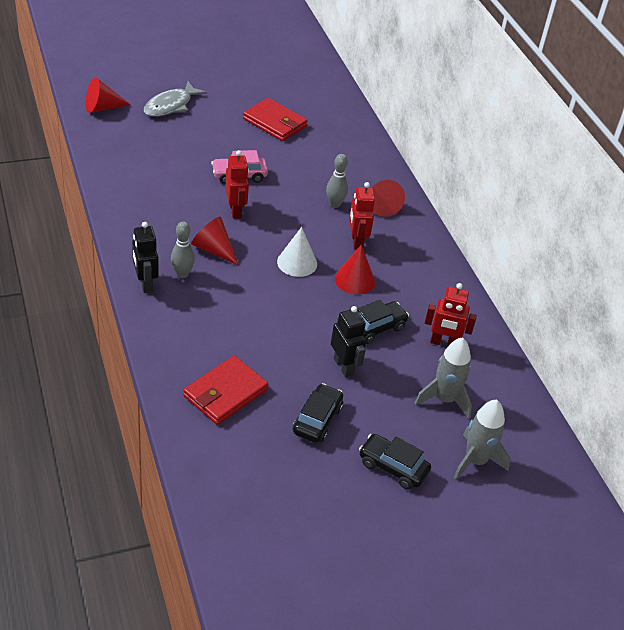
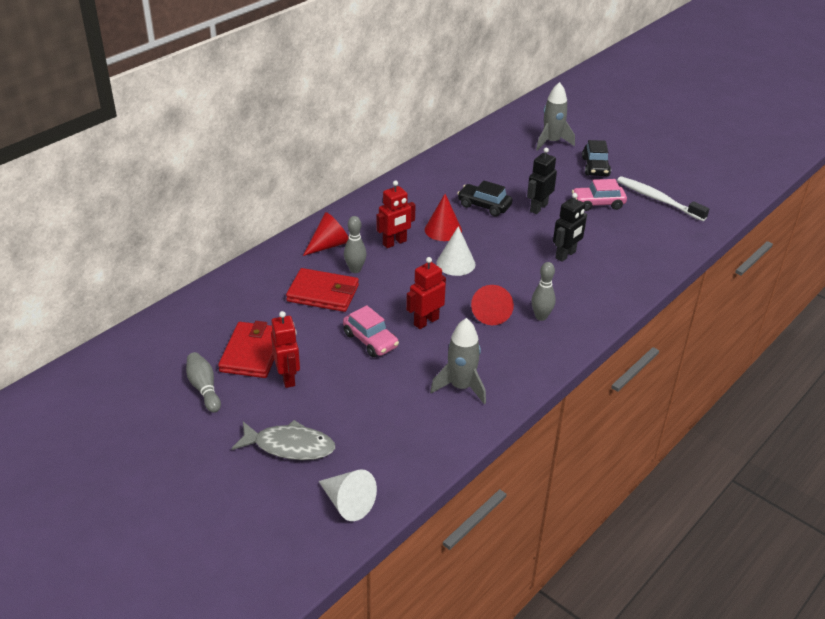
camera: 115 degrees left, 5 degrees down
(102, 108) = (347, 503): red cone -> white cone
(145, 284) = (576, 331): black robot -> black robot (566, 255)
(225, 393) = (627, 247): red wallet -> red wallet (323, 293)
(256, 94) = (204, 388): none -> grey bowling pin
(286, 481) = (658, 200): none -> white toothbrush
(317, 420) = (598, 203): black car -> pink car
(443, 343) = (464, 175): red robot -> red robot (288, 377)
(444, 399) = (516, 163): grey rocket -> grey rocket (461, 387)

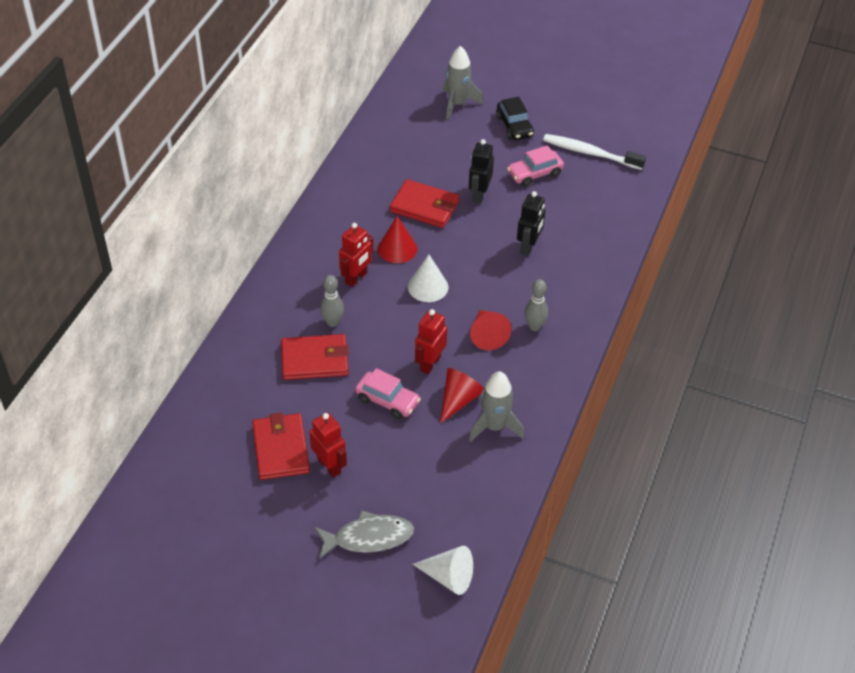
camera: 20 degrees left, 10 degrees up
(204, 388) = (255, 502): grey bowling pin -> none
(329, 245) = (291, 299): red cone -> red cone (459, 399)
(484, 206) = (424, 207): black car -> red wallet

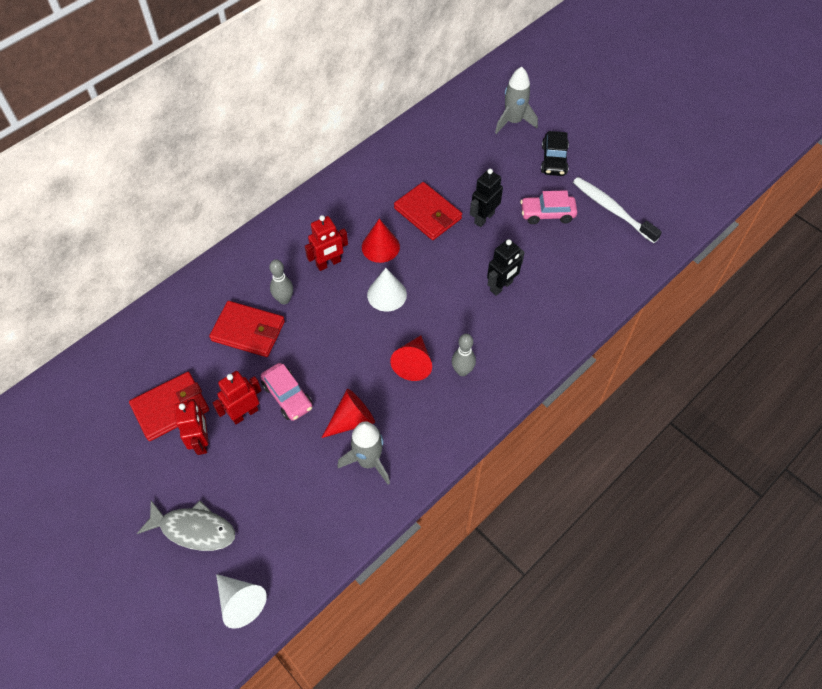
camera: 25 degrees right, 10 degrees up
(281, 449) = (171, 408): red wallet -> red wallet turned 45 degrees clockwise
(430, 363) = (346, 373): red robot -> red robot (244, 413)

